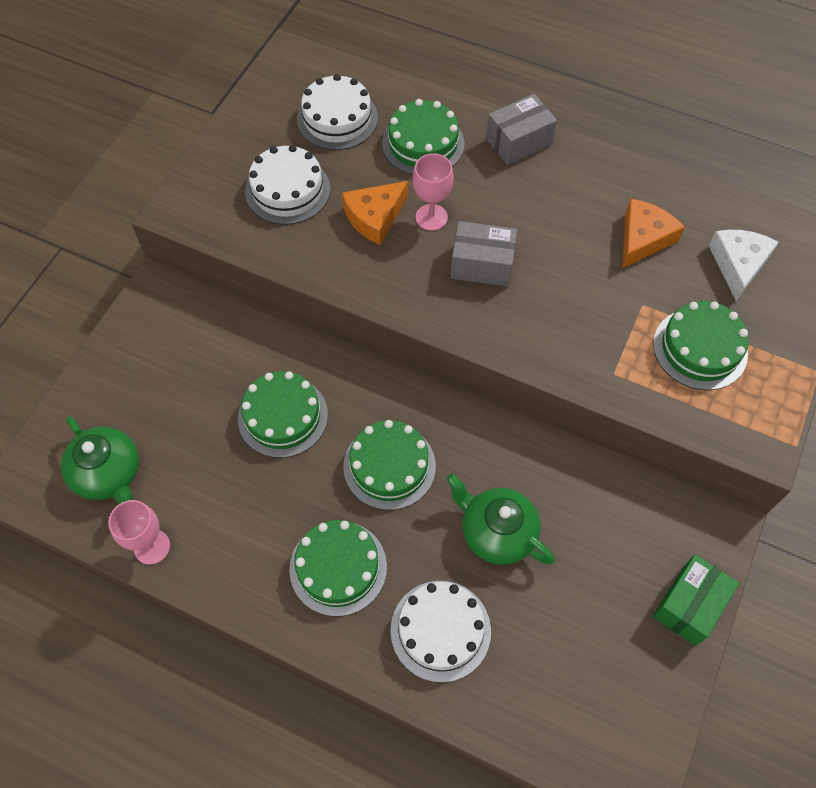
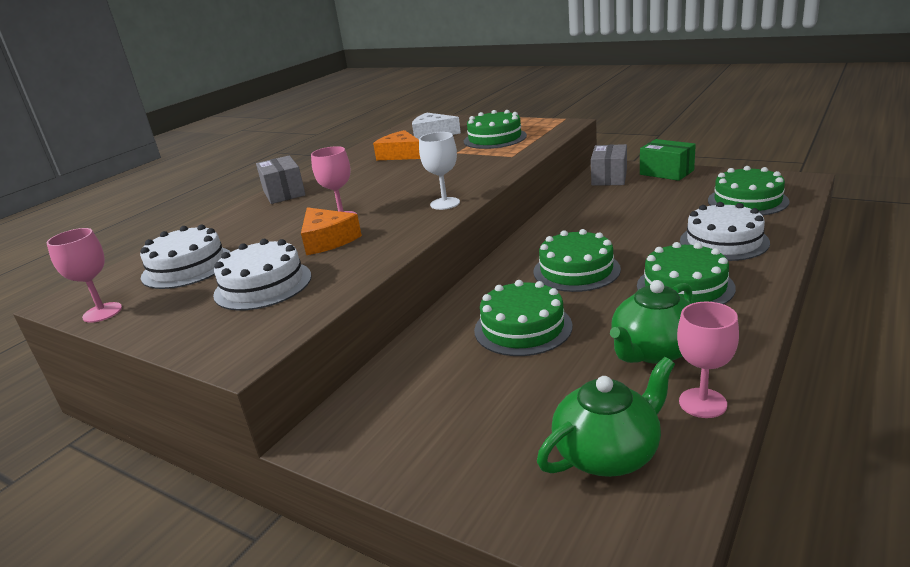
camera: 80 degrees left, 35 degrees down
(263, 91) = (102, 312): none -> pink goblet
(423, 143) = (255, 226): green cake -> green cake (747, 201)
(453, 311) = (445, 203): none -> white goblet
(482, 265) = (402, 197): grey box -> grey box (609, 177)
(496, 532) = (630, 226): green teapot -> green teapot (653, 351)

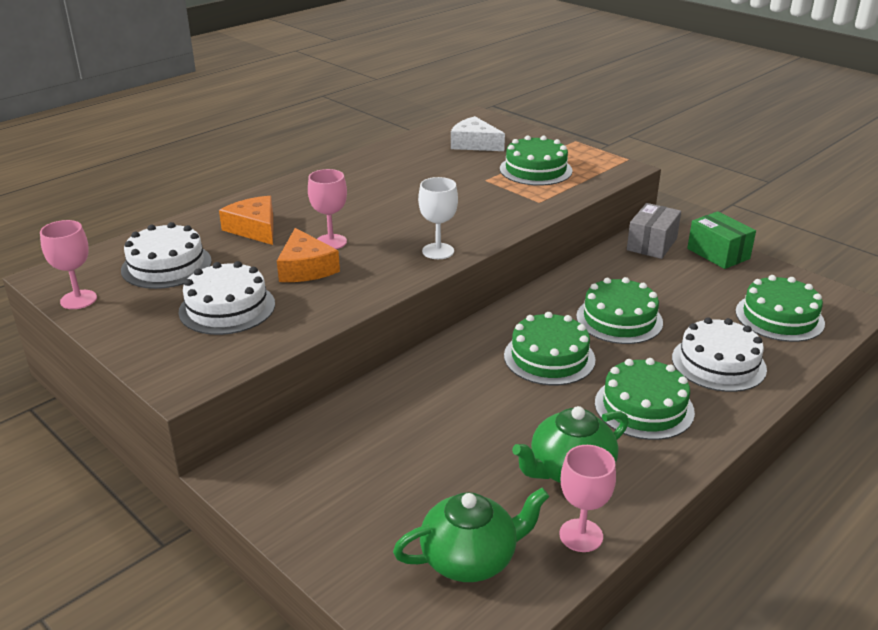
camera: 10 degrees right, 5 degrees up
(284, 193) = (288, 191): grey box -> none
(401, 155) = (426, 167): orange cheese -> orange cheese (254, 228)
(523, 328) = (463, 410): green cake -> green cake (619, 319)

